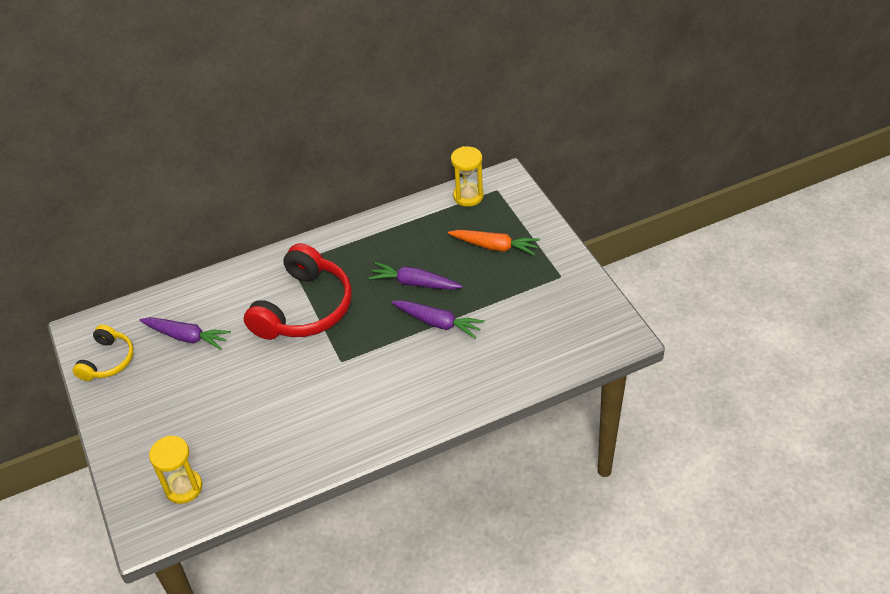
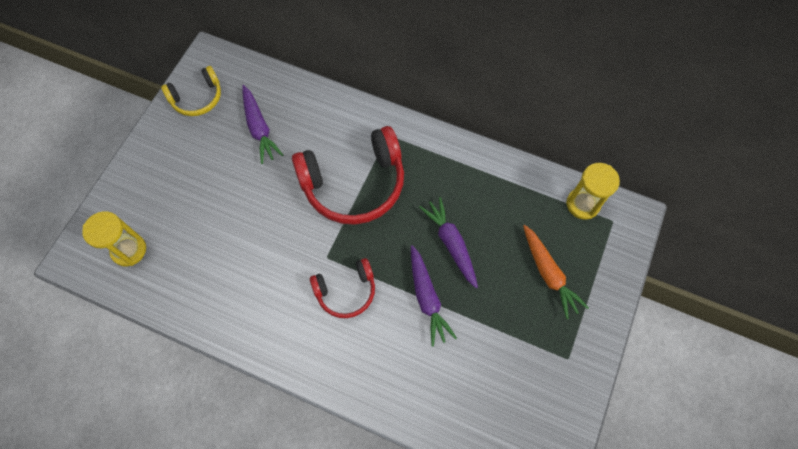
camera: 45 degrees right, 20 degrees up
(380, 366) = (346, 291): none -> red headphones

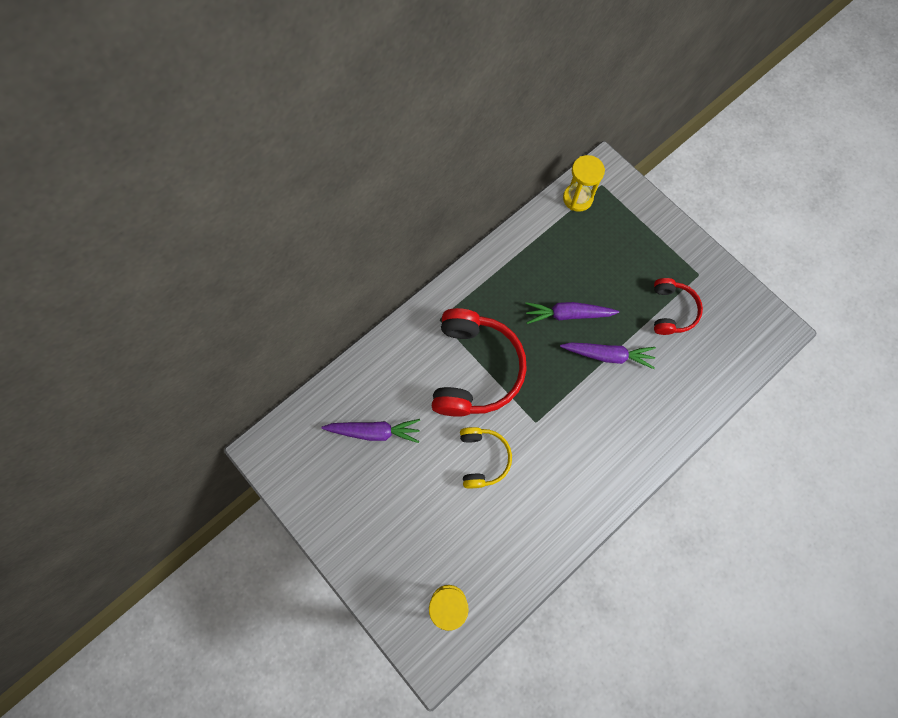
camera: 65 degrees left, 5 degrees up
(197, 98) = (308, 480): yellow headphones -> yellow headphones (482, 458)
(346, 291) = (574, 418): red headphones -> red headphones (671, 311)
(548, 274) = (626, 254): orange carrot -> none

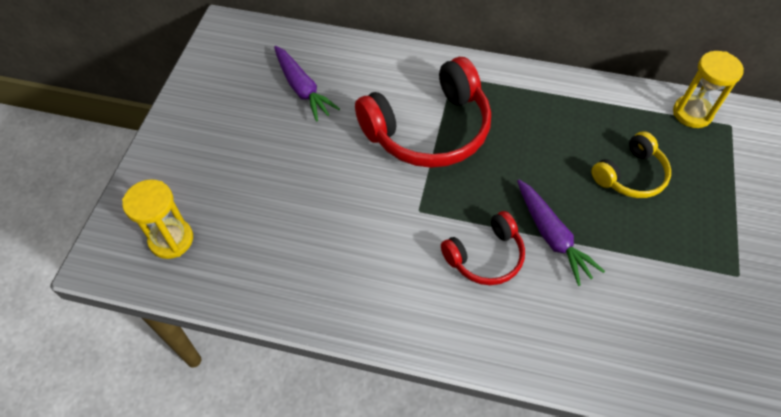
camera: 55 degrees right, 15 degrees down
(482, 458) = (343, 186): yellow headphones -> yellow headphones (630, 175)
(568, 314) = (560, 174): purple carrot -> none
(671, 311) = (666, 271): red headphones -> red headphones (485, 256)

